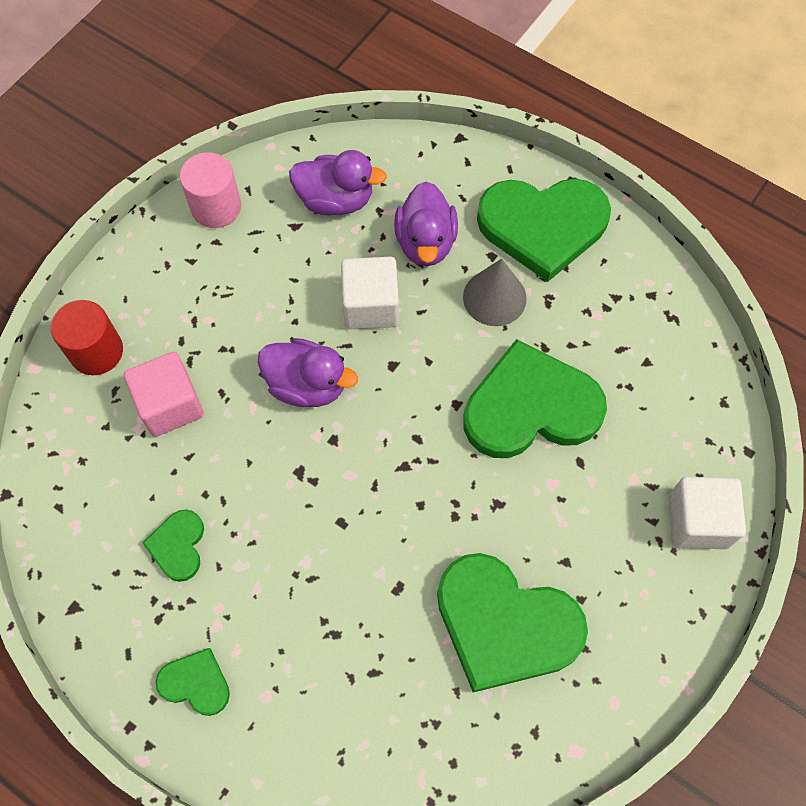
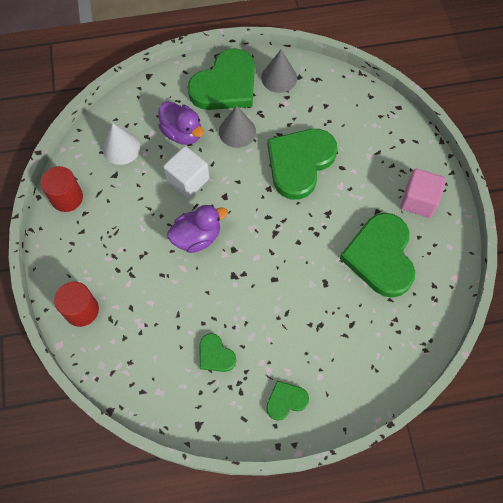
camera: 45 degrees left, 0 degrees up
(170, 405) = (144, 301): pink cube -> pink cube (418, 201)
(216, 207) = (67, 198): pink cylinder -> red cylinder
(336, 200) = (121, 148): purple duck -> white cone
(505, 624) = (380, 256): green heart -> green heart turned 105 degrees clockwise
(623, 274) = (279, 77): none -> grey cone
(697, 521) = (408, 150): white cube -> none

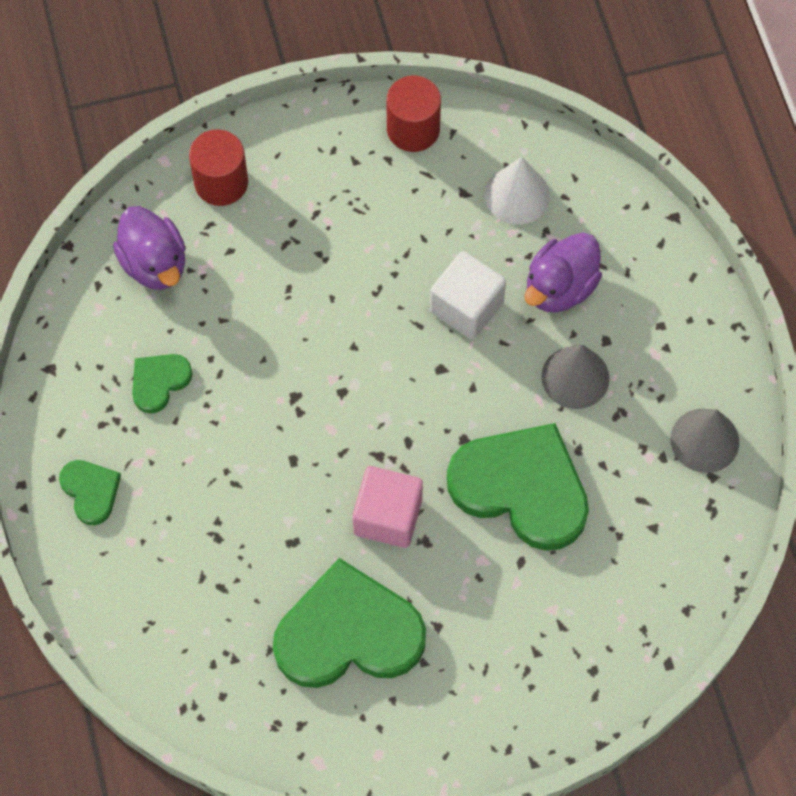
camera: 85 degrees right, 0 degrees up
(197, 237) = (359, 333): purple duck -> purple duck (155, 264)
(225, 85) = (673, 348): green heart -> none
(418, 201) = (466, 700): pink cube -> pink cube (388, 516)

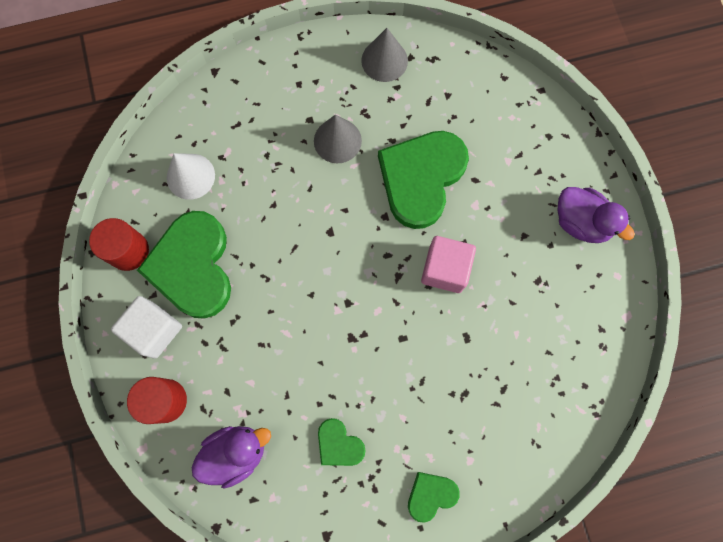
camera: 90 degrees left, 10 degrees up
(348, 633) = (532, 296): green heart -> green heart (192, 266)
(466, 307) = (281, 213): white cube -> white cube (154, 330)
(560, 287) = (267, 148): purple duck -> purple duck (581, 222)

